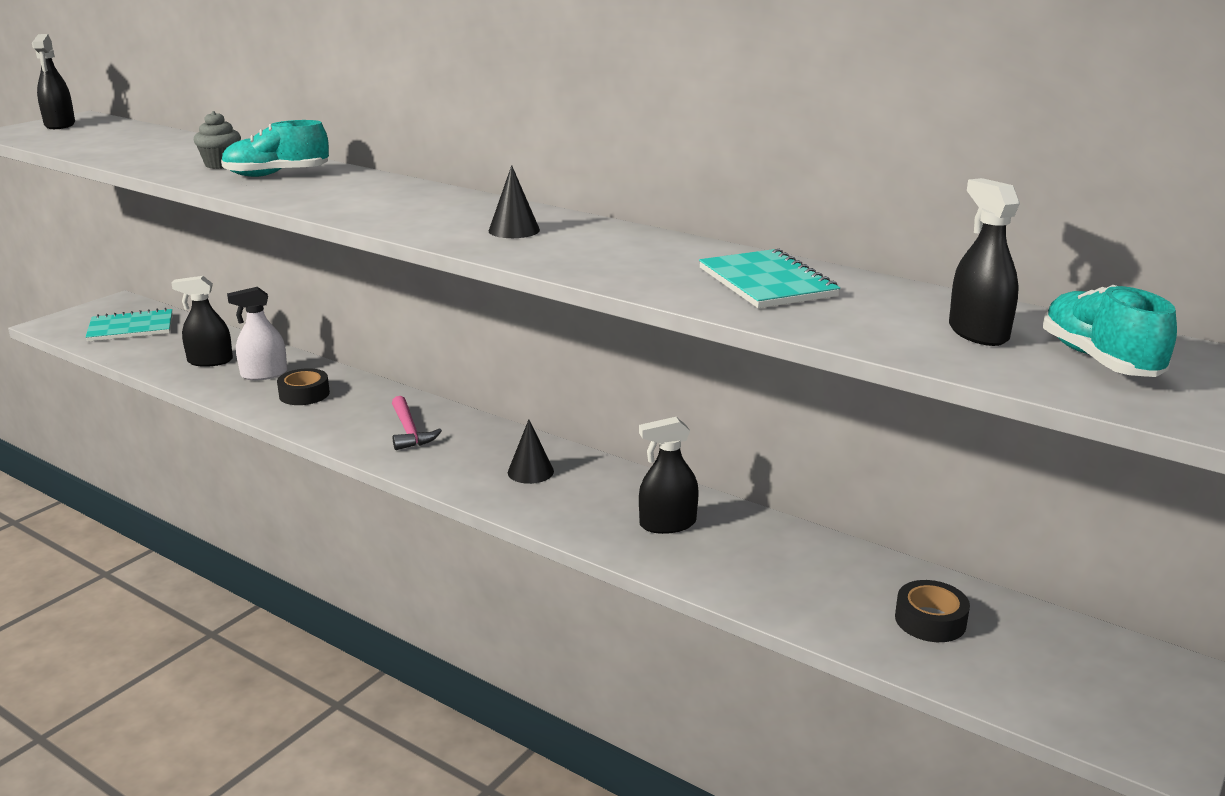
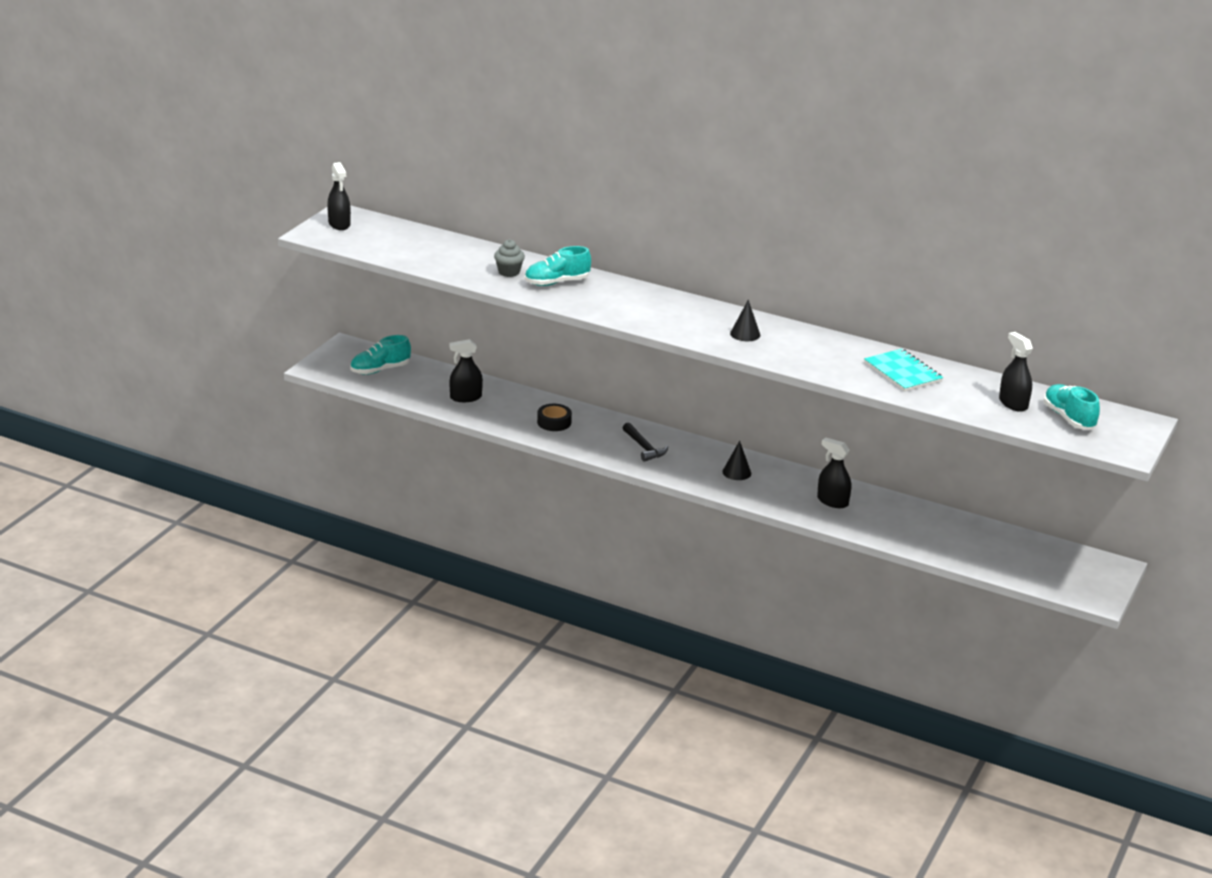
camera: 10 degrees left, 5 degrees up
(131, 328) = (380, 370): turquoise notebook -> turquoise shoe
(264, 374) = (513, 407): white spray bottle -> none
(409, 431) = (644, 447): pink hammer -> black hammer
(667, 524) = (832, 501): black spray bottle -> black spray bottle turned 60 degrees clockwise
(930, 620) = (987, 546): black tape -> none

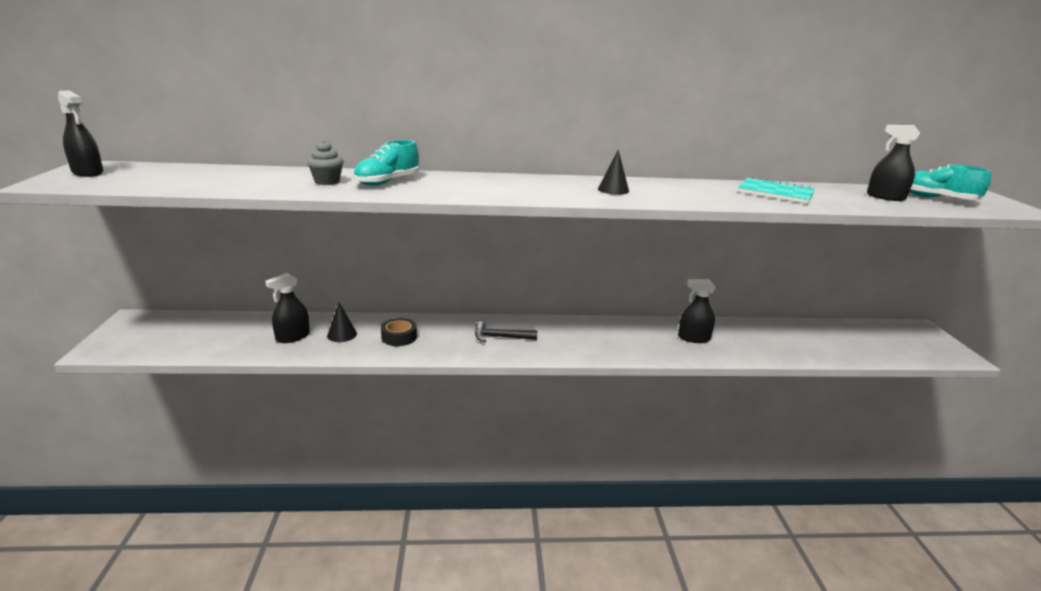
camera: 30 degrees left, 5 degrees down
(380, 370) = (181, 333): turquoise shoe -> none
(644, 447) = (500, 337): black hammer -> black hammer turned 150 degrees clockwise
(736, 472) = (596, 336): black cone -> black cone (342, 334)

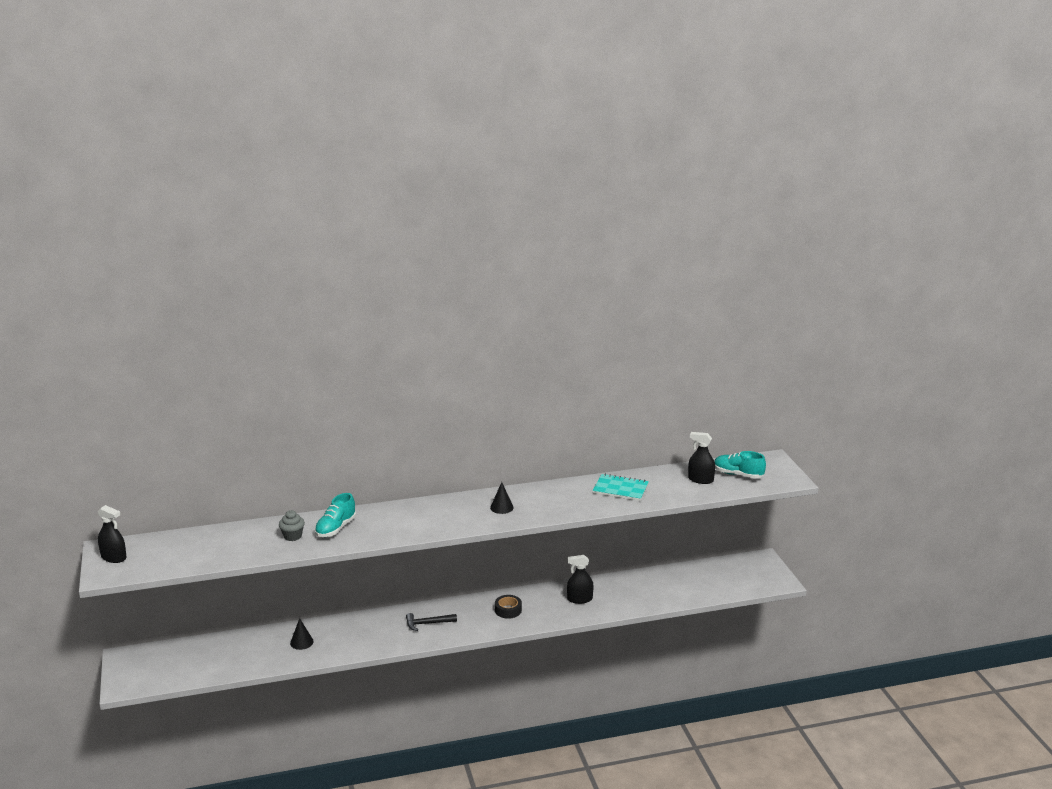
camera: 10 degrees left, 0 degrees up
(293, 337) = (264, 651): black spray bottle -> none
(399, 337) = (348, 637): black tape -> black tape (508, 610)

